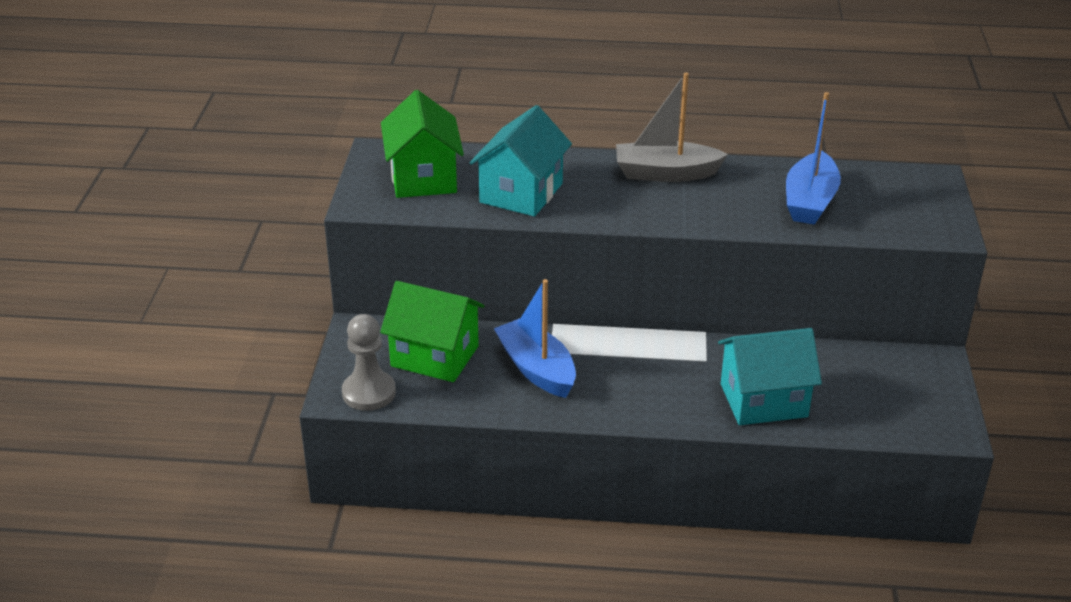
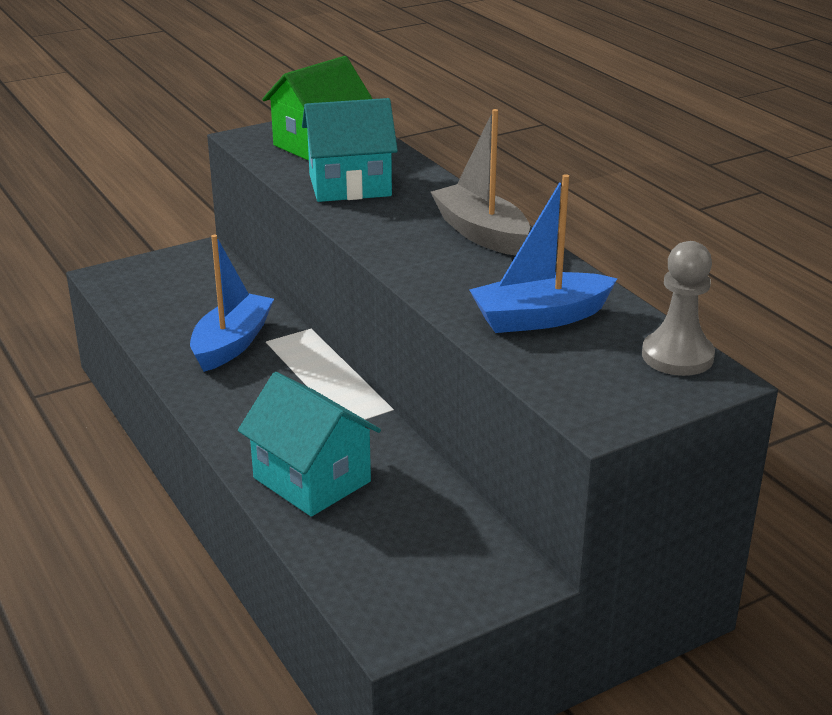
camera: 55 degrees right, 5 degrees down
(369, 393) = (121, 285): grey pawn -> grey pawn (677, 356)
(435, 356) = (200, 294): green house -> none

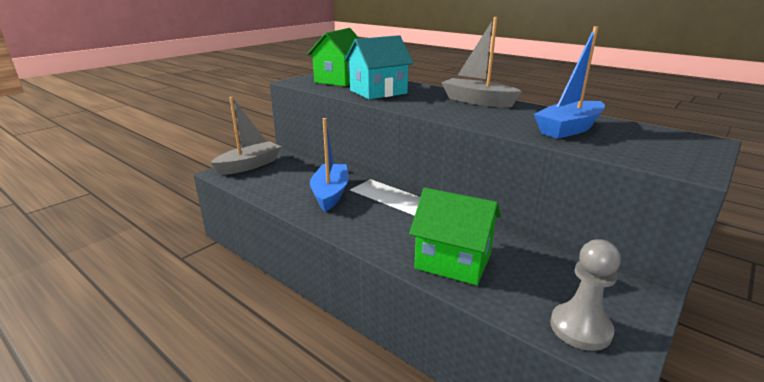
camera: 20 degrees left, 5 degrees down
(151, 270) = (249, 165): none -> grey boat
(312, 479) = (453, 261): turquoise house -> green house
(677, 356) = (668, 134): grey pawn -> grey pawn (580, 328)

